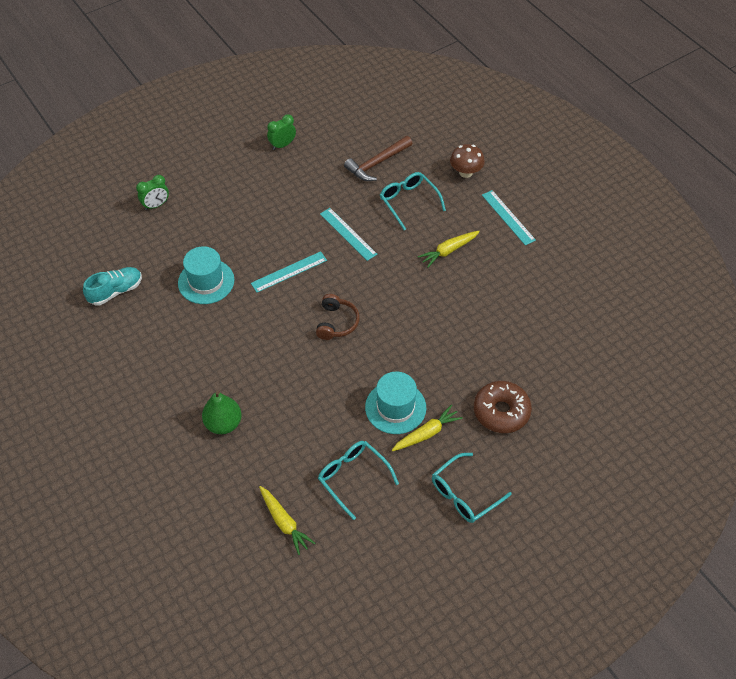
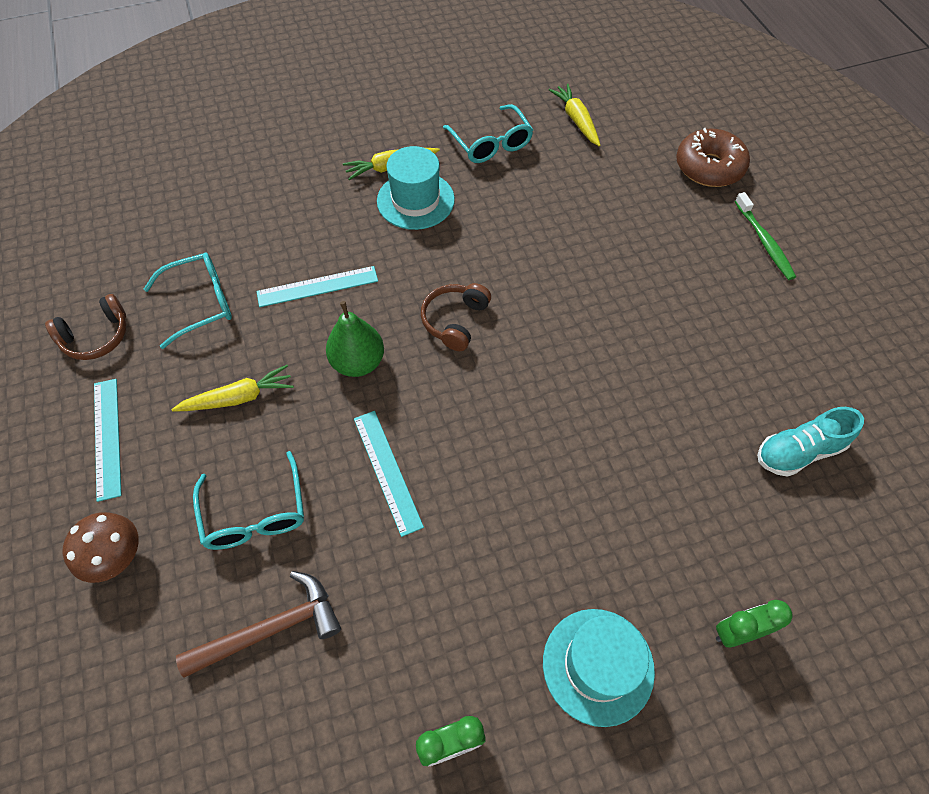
camera: 165 degrees left, 5 degrees up
(123, 432) = (764, 242): none -> green toothbrush
(206, 281) = (645, 434): turquoise hat -> turquoise hat (598, 666)
(223, 424) = (634, 225): green pear -> green pear (358, 362)
(289, 272) = (506, 421): turquoise ruler -> turquoise ruler (317, 286)
(464, 494) = (377, 107): turquoise glasses -> turquoise glasses (200, 303)
(501, 412) = (293, 171): brown donut -> brown donut (709, 167)
(555, 265) = (96, 337): none -> brown headphones

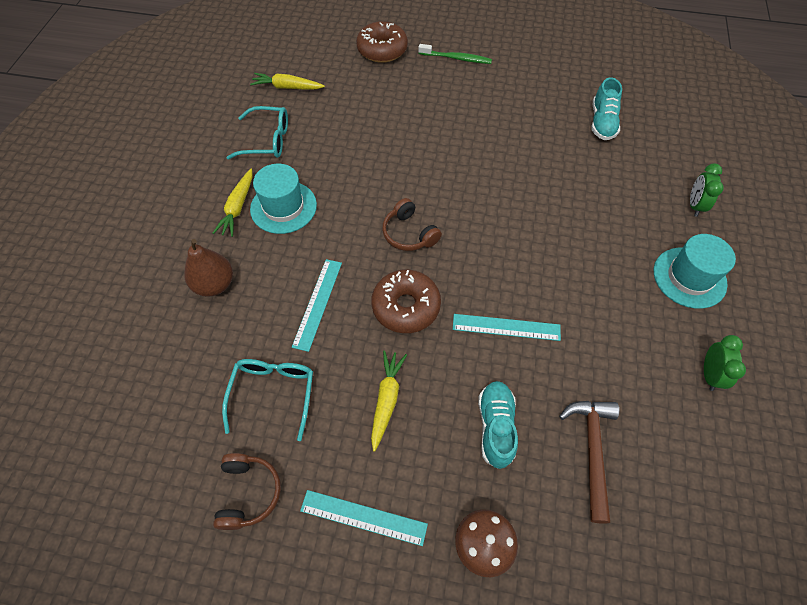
camera: 60 degrees left, 0 degrees up
(255, 513) = (495, 427): turquoise glasses -> turquoise shoe
(292, 199) = (215, 284): none -> brown pear
(358, 362) = (406, 306): green pear -> brown donut

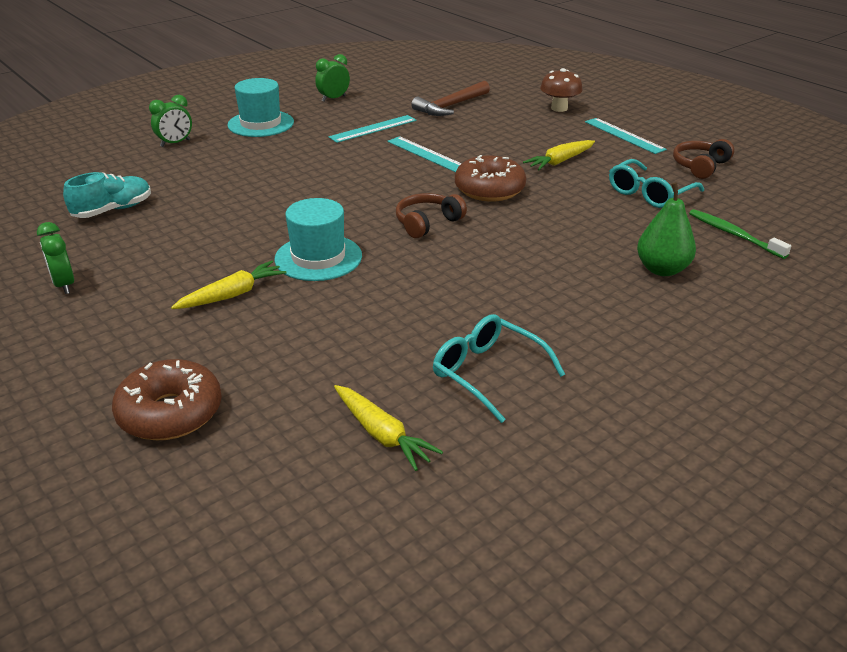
camera: 140 degrees left, 25 degrees down
(215, 284) = (662, 269): brown pear -> green pear
(238, 207) = (589, 319): yellow carrot -> yellow carrot (232, 295)
(283, 207) = (533, 295): turquoise hat -> turquoise hat (318, 257)
(318, 303) = (566, 219): turquoise ruler -> turquoise ruler (373, 129)
(409, 234) = (427, 223): brown headphones -> brown headphones turned 135 degrees counterclockwise
(456, 58) = (107, 342): green toothbrush -> green toothbrush (734, 234)
(495, 427) = (497, 129): turquoise shoe -> none
(528, 69) = (64, 285): none -> green clock

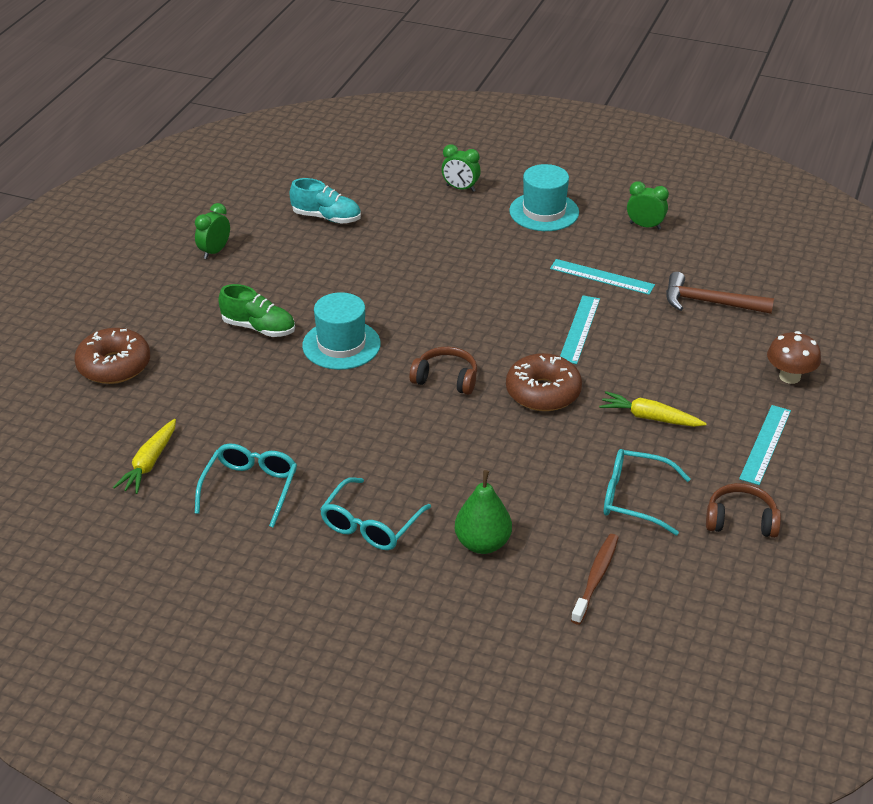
camera: 60 degrees right, 5 degrees up
(232, 295) = (259, 328): yellow carrot -> green shoe
(598, 317) = (370, 525): none -> turquoise glasses
(734, 234) = (596, 578): green toothbrush -> brown toothbrush

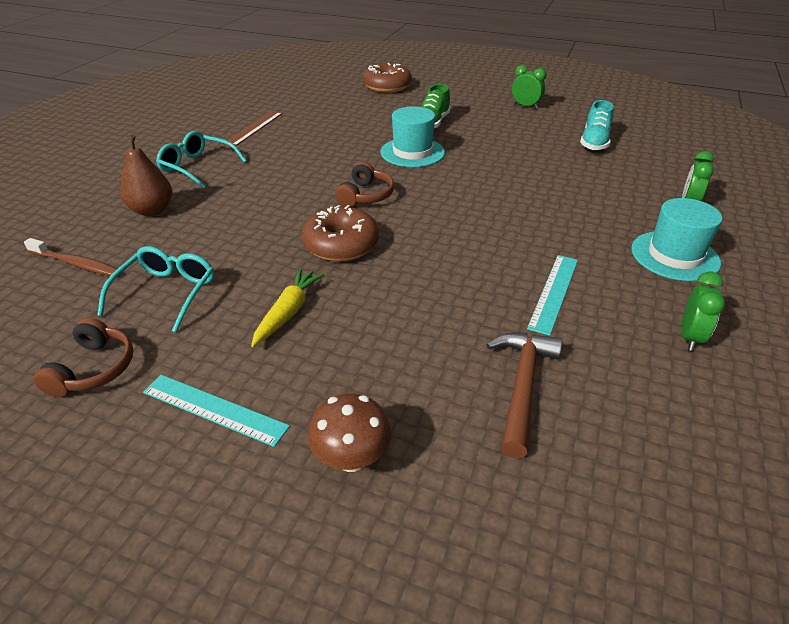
camera: 90 degrees right, 0 degrees up
(149, 463) = (289, 100): yellow carrot -> none
(250, 488) = (254, 128): turquoise glasses -> brown ruler
(482, 543) = (152, 210): green pear -> brown pear
(579, 329) = (447, 271): turquoise ruler -> none

